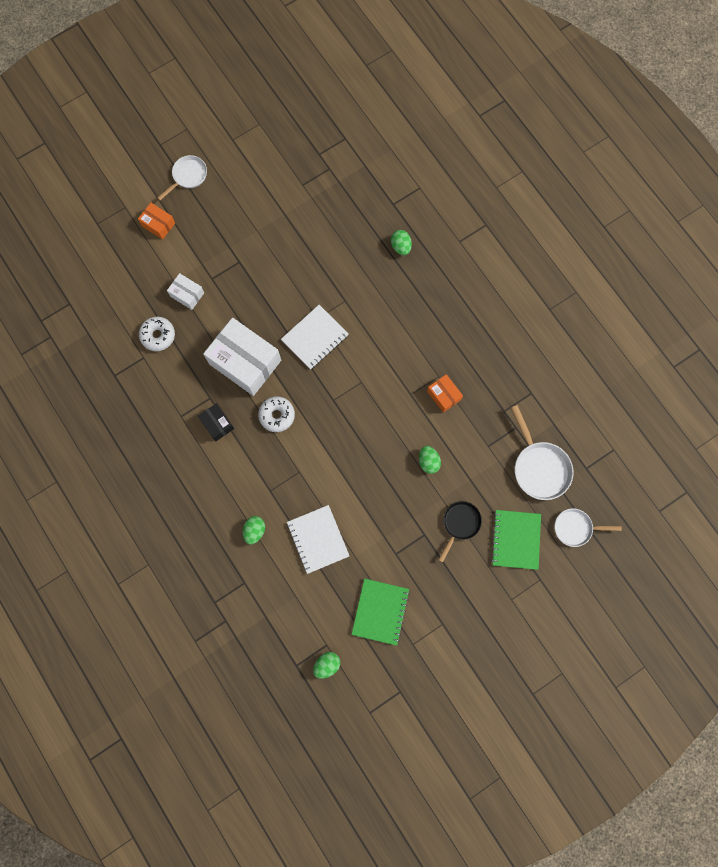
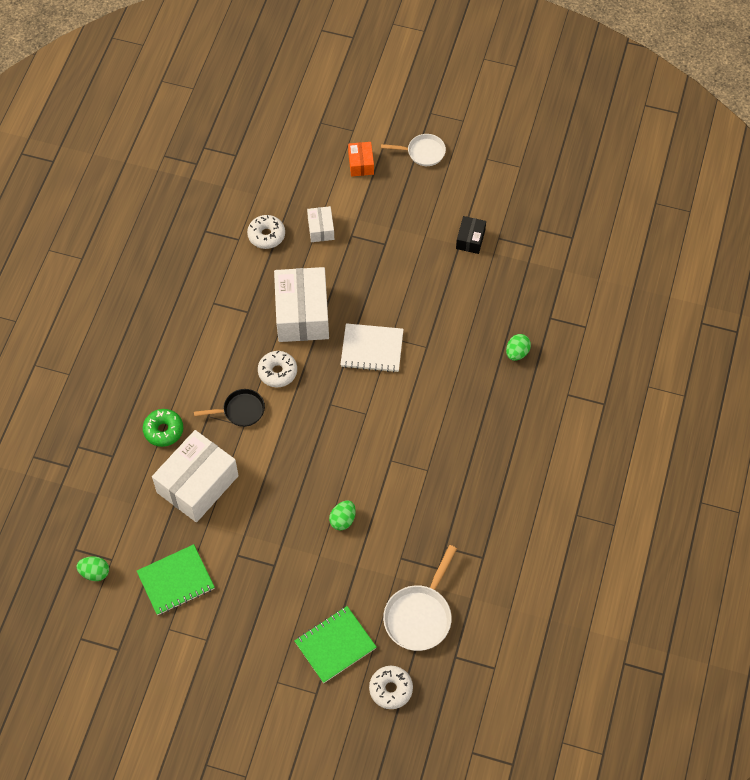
camera: 50 degrees right, 15 degrees down
(217, 424) = (230, 334): black box -> black box (470, 239)
(254, 531) = (163, 430): green egg -> green donut
(318, 539) = (197, 484): white notebook -> white box
(444, 395) = (414, 487): orange box -> none
(460, 524) = (309, 587): black pan -> black pan (240, 410)
(576, 528) = (391, 689): white pan -> white donut

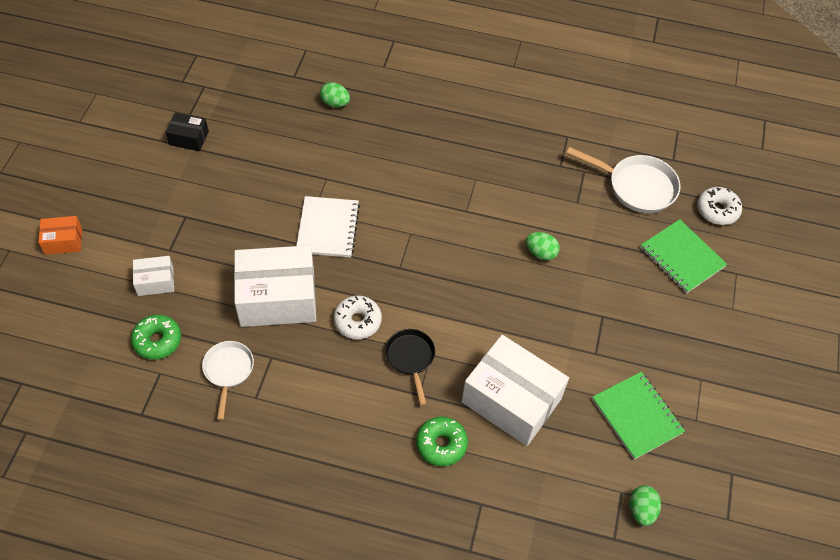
camera: 95 degrees left, 5 degrees down
(266, 235) = (157, 341): white donut -> green donut
(423, 152) = (58, 180): white pan -> white pan (228, 371)

